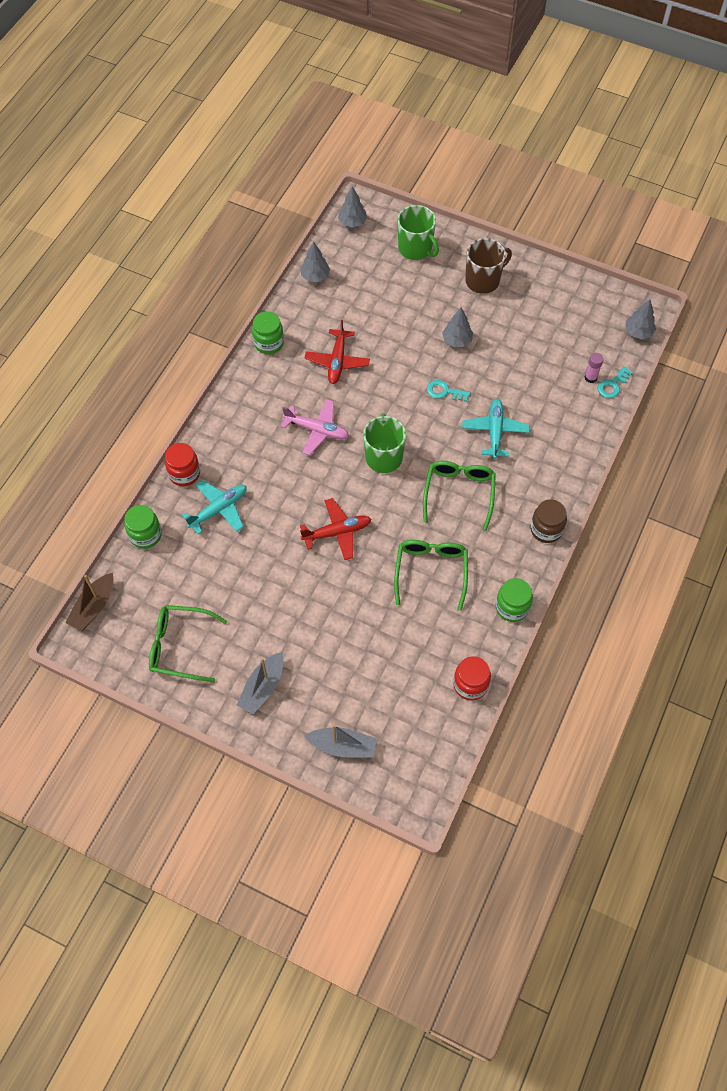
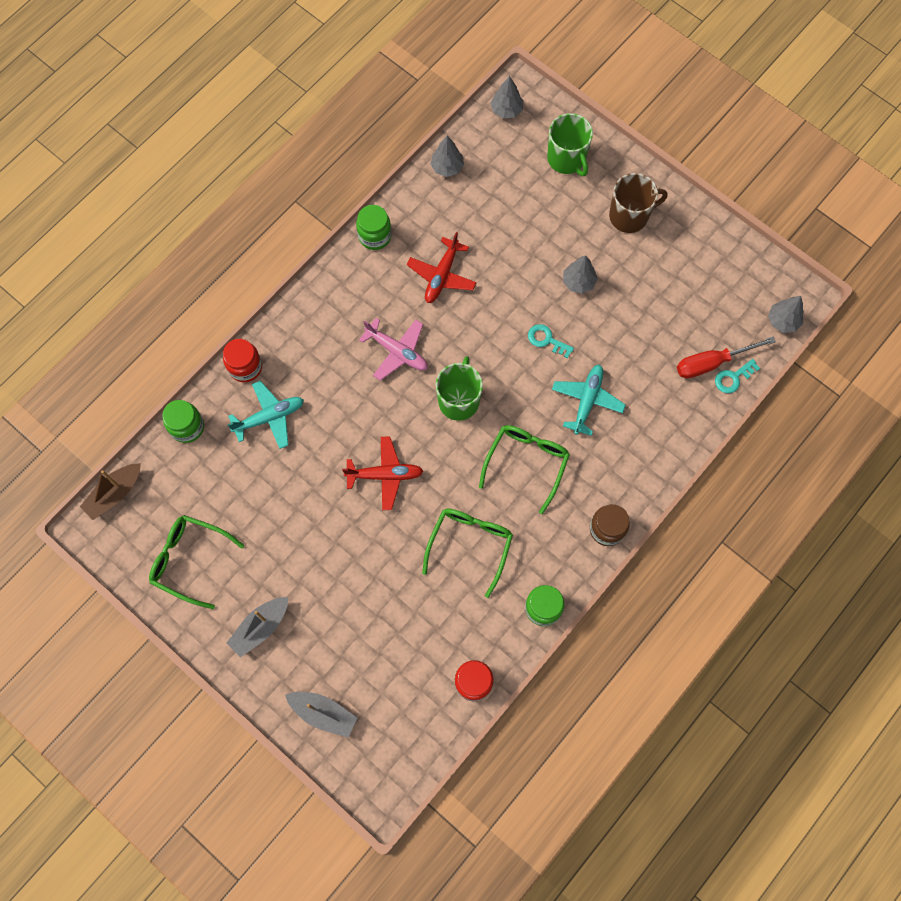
camera: 15 degrees right, 10 degrees up
(590, 377) = (712, 363): pink glue stick -> red screwdriver

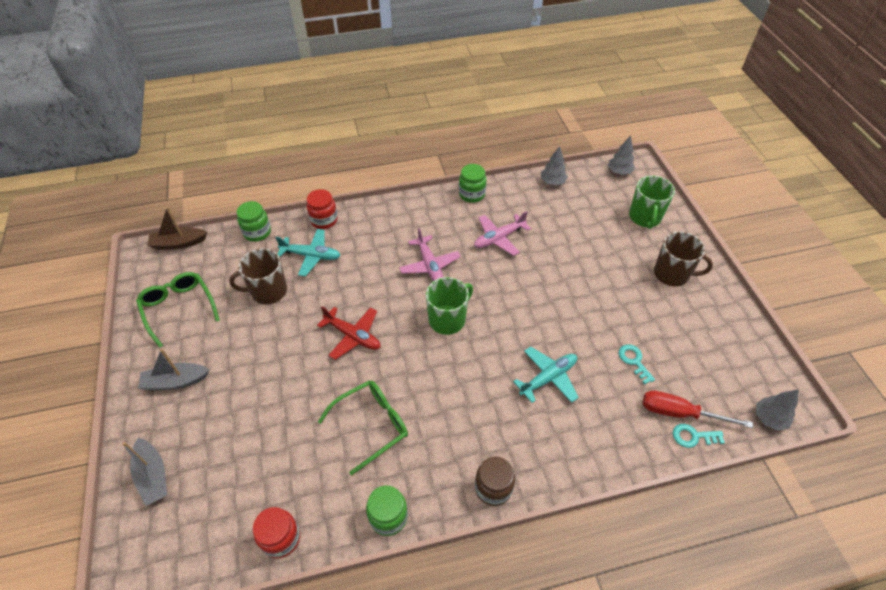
camera: 35 degrees right, 20 degrees down
(262, 484) = (268, 291): none -> brown mug
(442, 276) = (499, 238): red plane -> pink plane
(526, 463) = (464, 393): green glasses -> none
(546, 340) = (546, 318): turquoise key -> turquoise key (634, 361)
(578, 282) = (600, 294): grey tree -> none

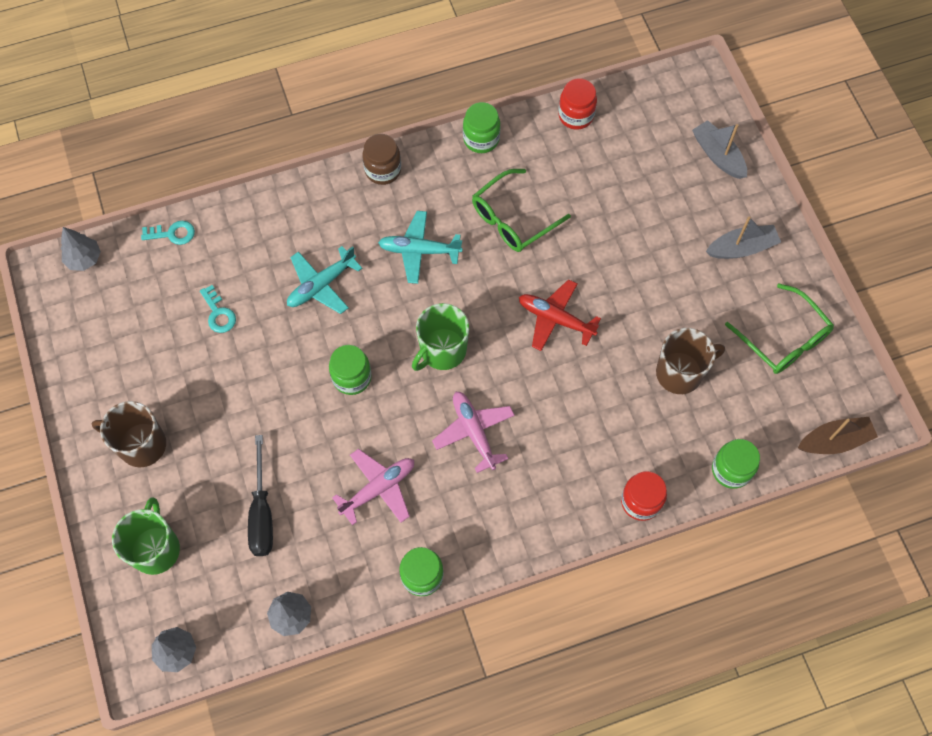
camera: 175 degrees right, 15 degrees up
(311, 256) = (640, 434): turquoise plane -> turquoise plane (419, 251)
(519, 306) = (352, 377): none -> green jar
(577, 231) = (262, 512): none -> black screwdriver
(680, 413) = (180, 257): red screwdriver -> none

